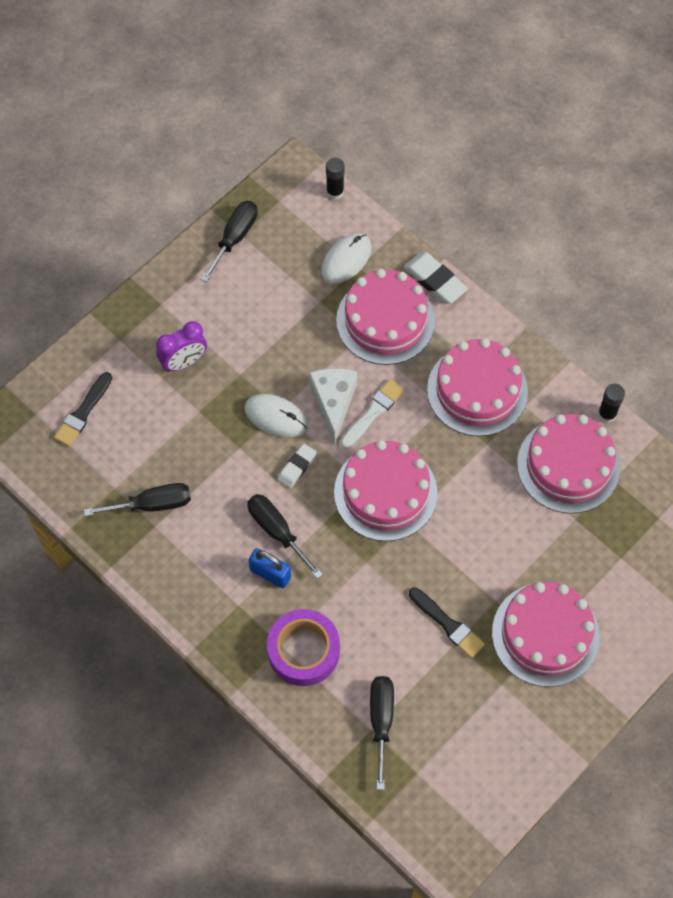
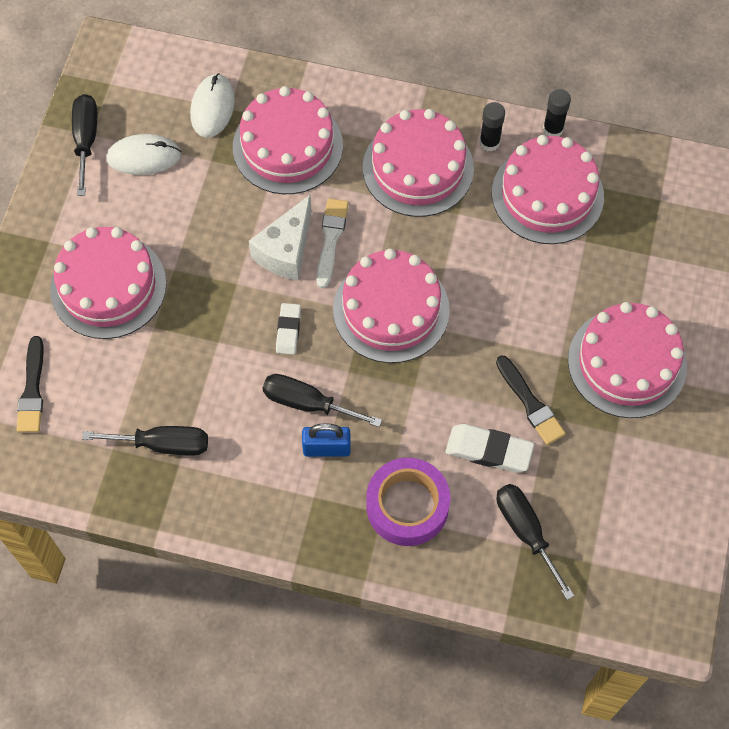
camera: 30 degrees left, 0 degrees up
(152, 504) = (163, 444): black screwdriver -> black screwdriver turned 45 degrees clockwise
(184, 362) = (108, 286): purple clock -> pink cake
(276, 417) = (236, 292): white mouse -> white mouse (144, 157)
(333, 403) = (286, 251): white cheese -> white cheese turned 120 degrees counterclockwise
(335, 192) = (161, 49): black glue stick -> black glue stick (489, 142)
(435, 281) = (312, 85): white eraser -> white eraser (489, 450)
(447, 624) = (530, 403): black brush -> black brush turned 45 degrees clockwise

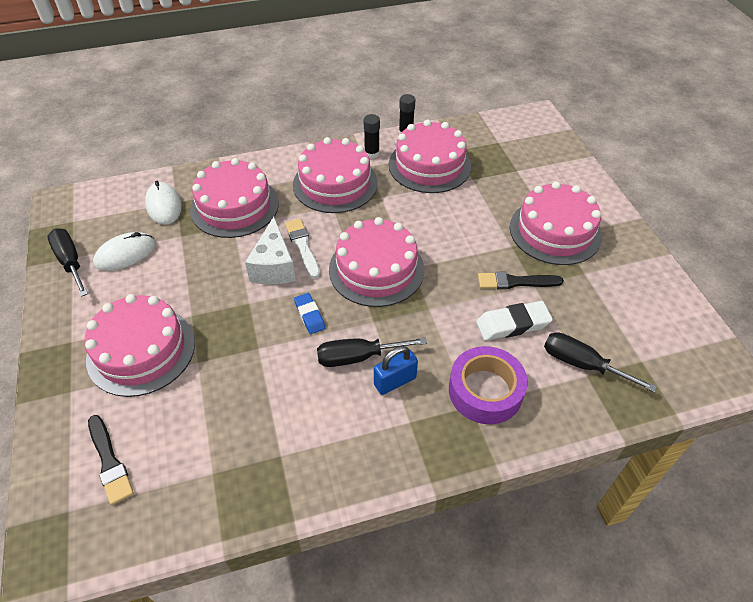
camera: 30 degrees left, 15 degrees down
(163, 444) = (257, 446): black screwdriver -> none
(288, 330) = (309, 315): white eraser -> blue eraser
(530, 403) = (515, 282): black brush -> black brush turned 150 degrees clockwise

